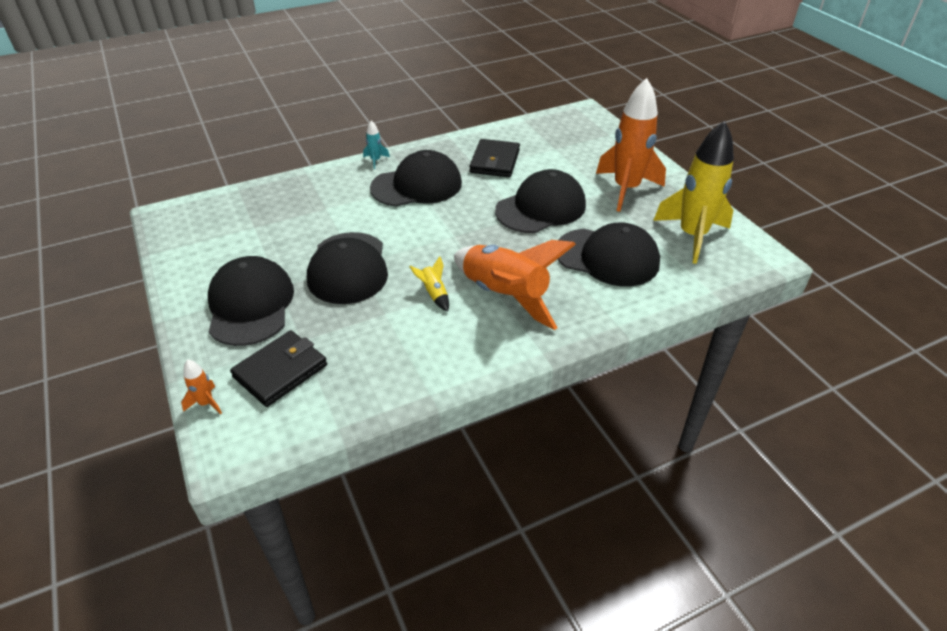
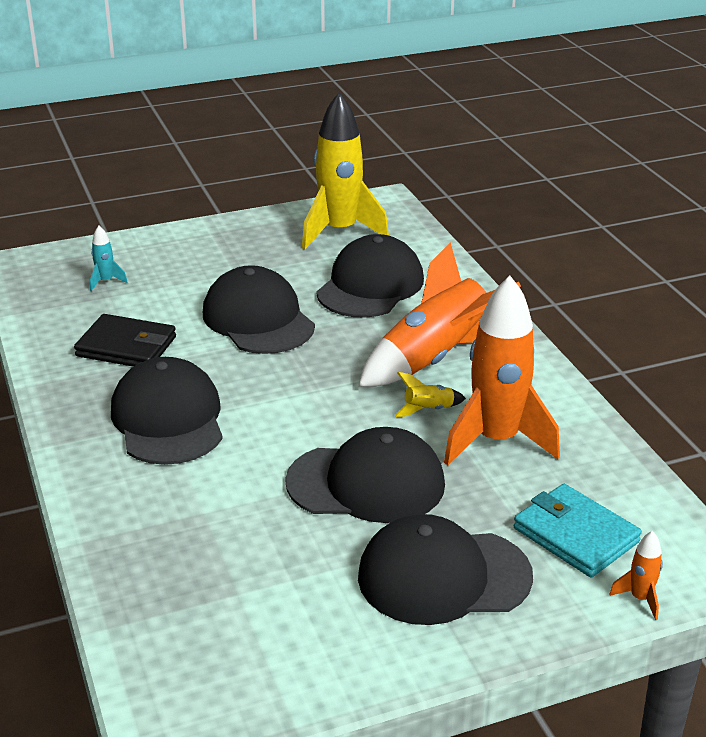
camera: 85 degrees left, 10 degrees down
(280, 371) = (575, 535): black wallet -> turquoise wallet
(375, 160) = (74, 461): turquoise rocket -> turquoise rocket (106, 281)
(626, 189) = (234, 257): orange rocket -> orange rocket (496, 441)

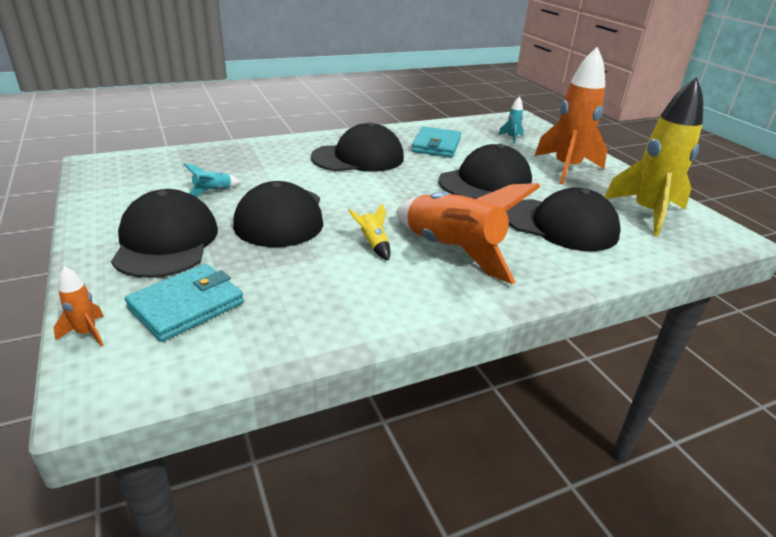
camera: 85 degrees right, 0 degrees up
(126, 346) = (436, 145): black wallet -> turquoise wallet
(289, 555) = (213, 191): none -> turquoise rocket
(496, 441) = (328, 274): orange rocket -> orange rocket (566, 169)

